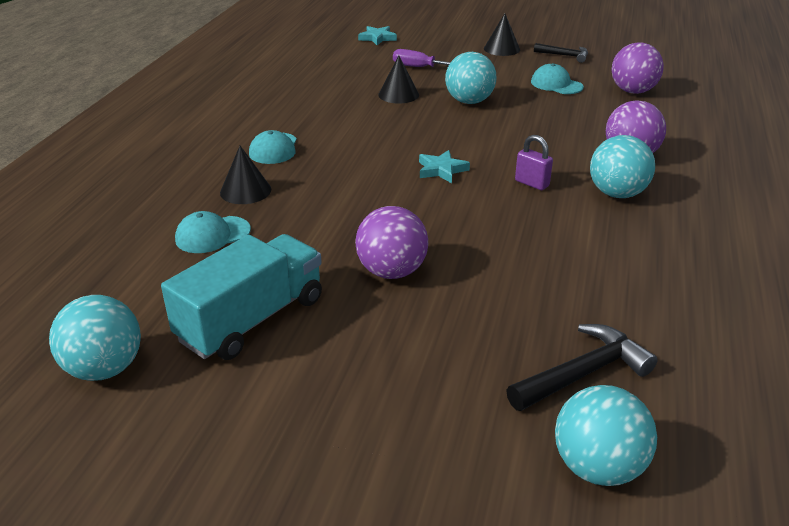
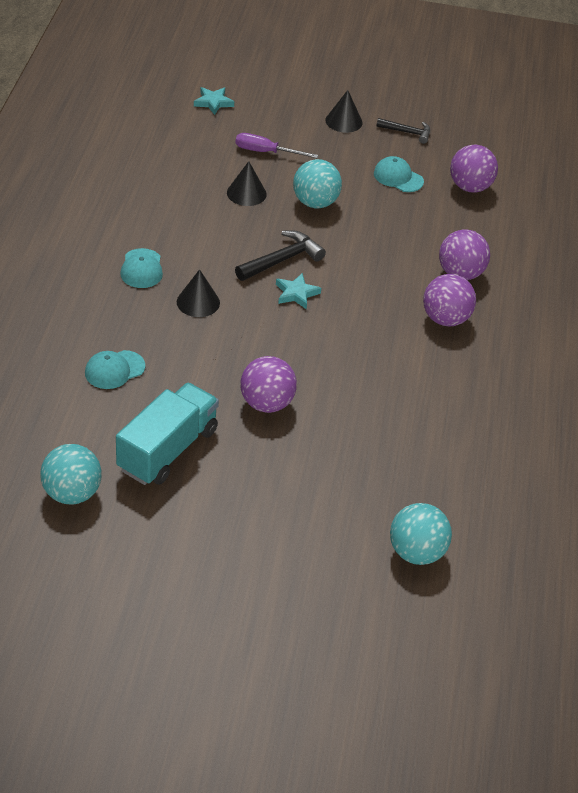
camera: 10 degrees left, 10 degrees up
(245, 191) = (129, 321): black cone -> black cone (198, 302)
(532, 183) = (374, 308): purple padlock -> none
(583, 373) = (410, 487): black hammer -> black hammer (282, 260)
(617, 193) = (445, 319): turquoise ball -> purple ball

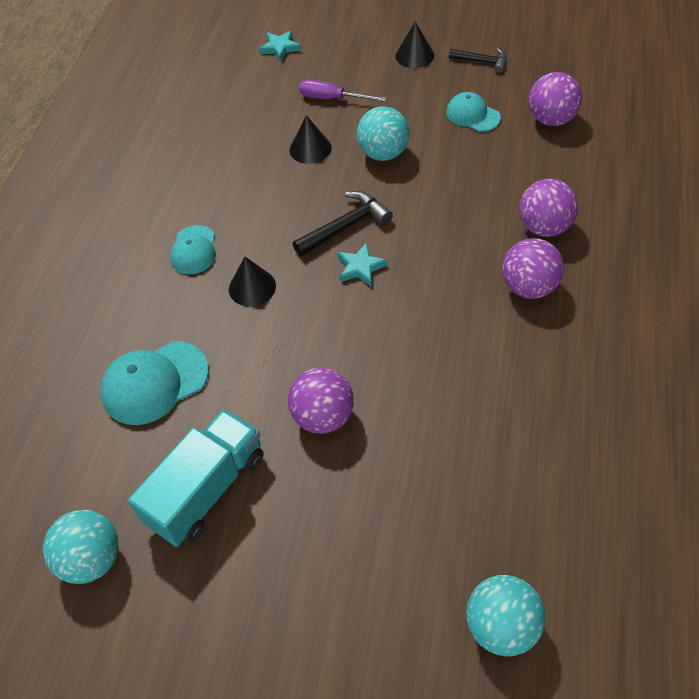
camera: 10 degrees right, 10 degrees up
(114, 370) = (154, 383): turquoise cap -> turquoise cap, size x1.59

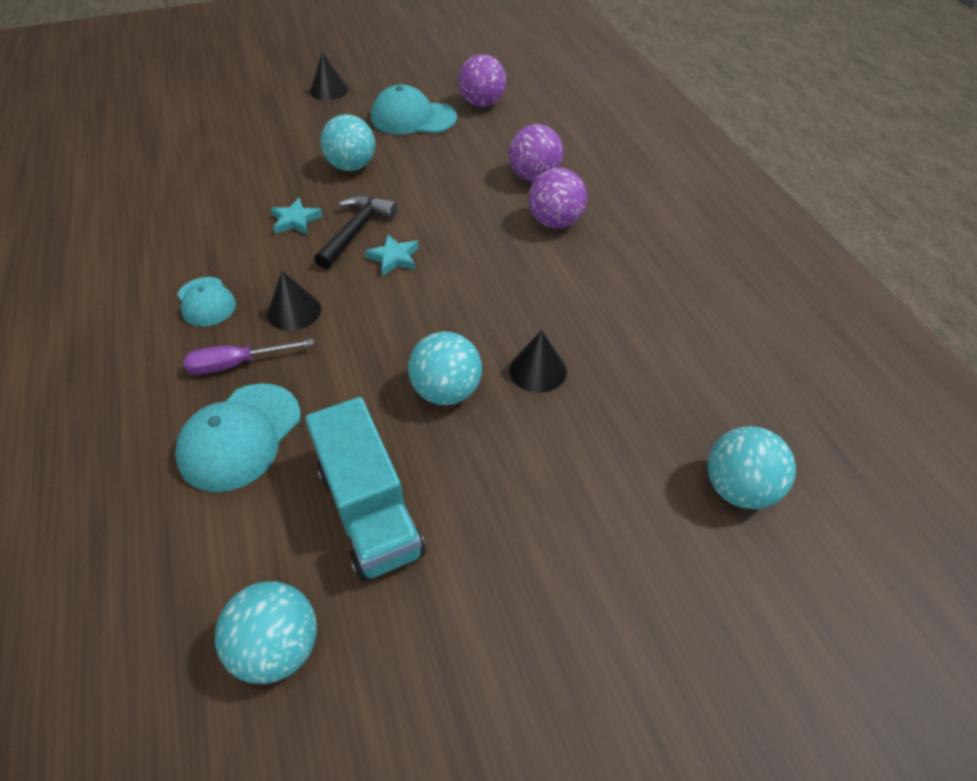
camera: 35 degrees left, 5 degrees down
(207, 489) = (369, 510): turquoise truck -> turquoise truck turned 150 degrees clockwise
(280, 48) = (190, 116): turquoise star -> turquoise star (295, 220)
(310, 148) = (276, 183): black cone -> black cone (538, 370)
(323, 416) = (446, 391): purple ball -> turquoise ball
(332, 99) = (271, 140): purple screwdriver -> purple screwdriver (237, 364)
(472, 115) = (413, 118): turquoise cap -> turquoise cap, size x1.59
(482, 62) = (393, 80): black hammer -> none

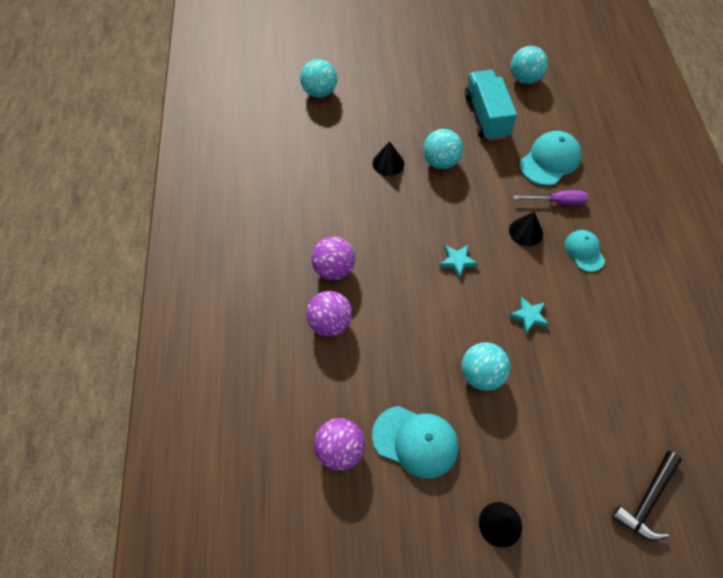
camera: 165 degrees left, 10 degrees up
(356, 231) = (482, 294): black hammer -> black hammer (647, 501)

